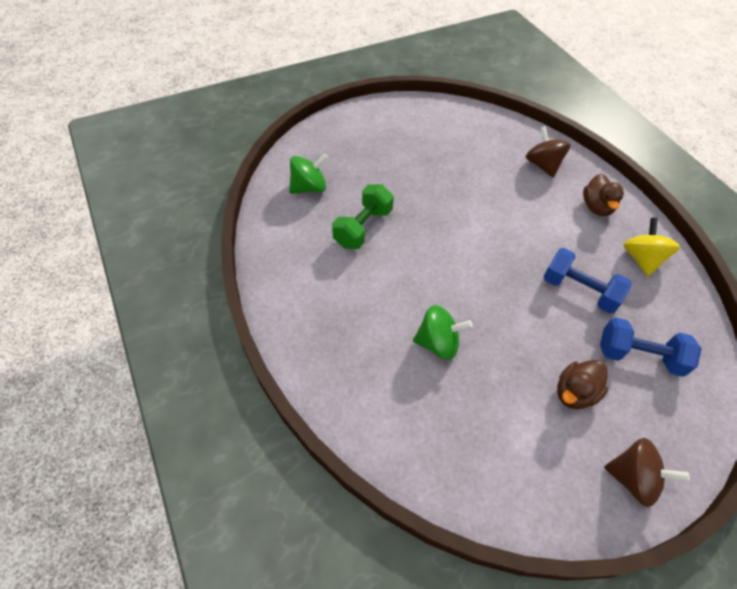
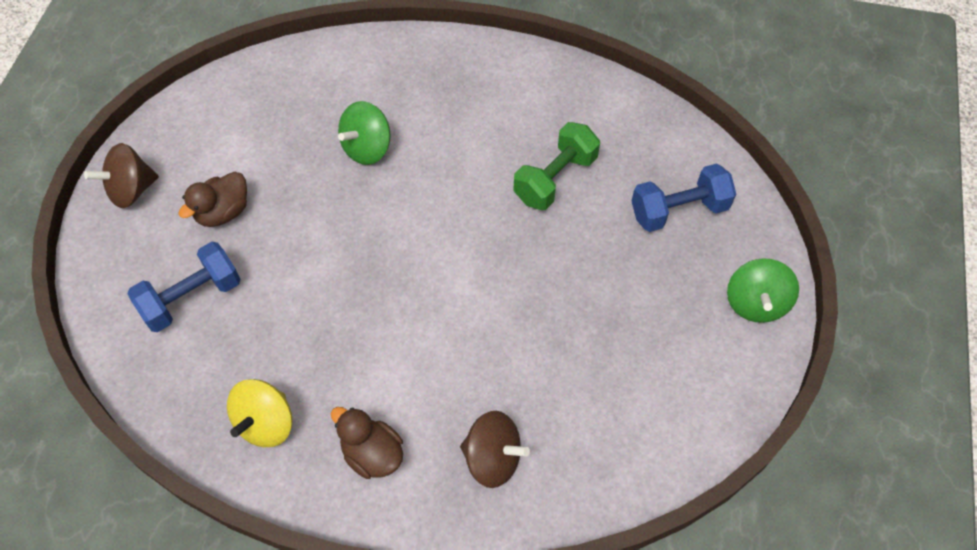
camera: 130 degrees right, 5 degrees up
(309, 188) = (658, 166): green spinning top -> green spinning top (755, 303)
(363, 227) = (555, 179): green dumbbell -> green dumbbell turned 60 degrees clockwise
(574, 393) = (223, 212): brown duck -> brown duck turned 135 degrees counterclockwise
(579, 290) = (298, 315): blue dumbbell -> blue dumbbell (679, 210)
(641, 259) = (266, 423): yellow spinning top -> yellow spinning top turned 75 degrees clockwise

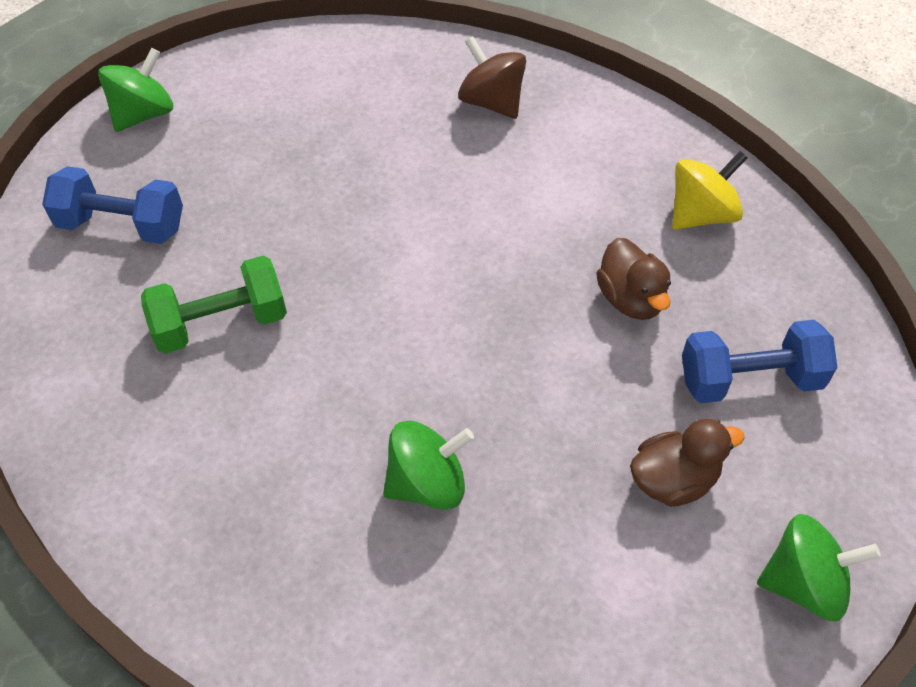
camera: 150 degrees left, 5 degrees down
(131, 190) = (804, 583): brown spinning top -> green spinning top
(372, 454) = (603, 148): brown duck -> brown duck (631, 299)

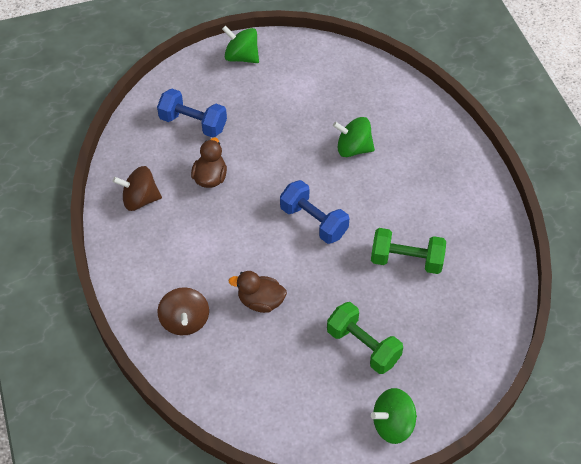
camera: 150 degrees left, 0 degrees up
(122, 225) = (435, 345): blue dumbbell -> blue dumbbell (313, 221)
(229, 178) = (363, 346): none -> green dumbbell
(674, 480) = (257, 105): brown duck -> brown duck (260, 301)
(701, 214) = (140, 199): yellow spinning top -> brown spinning top

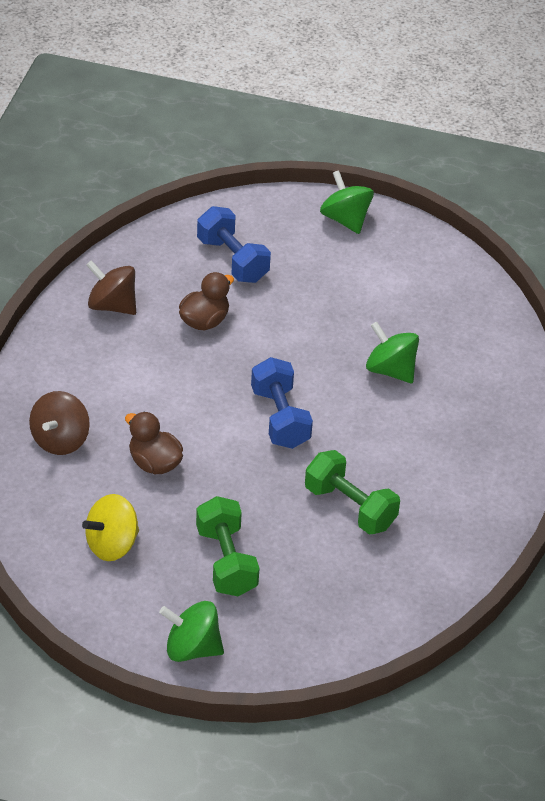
camera: 30 degrees right, 10 degrees down
(281, 379) = (112, 545): none -> yellow spinning top

